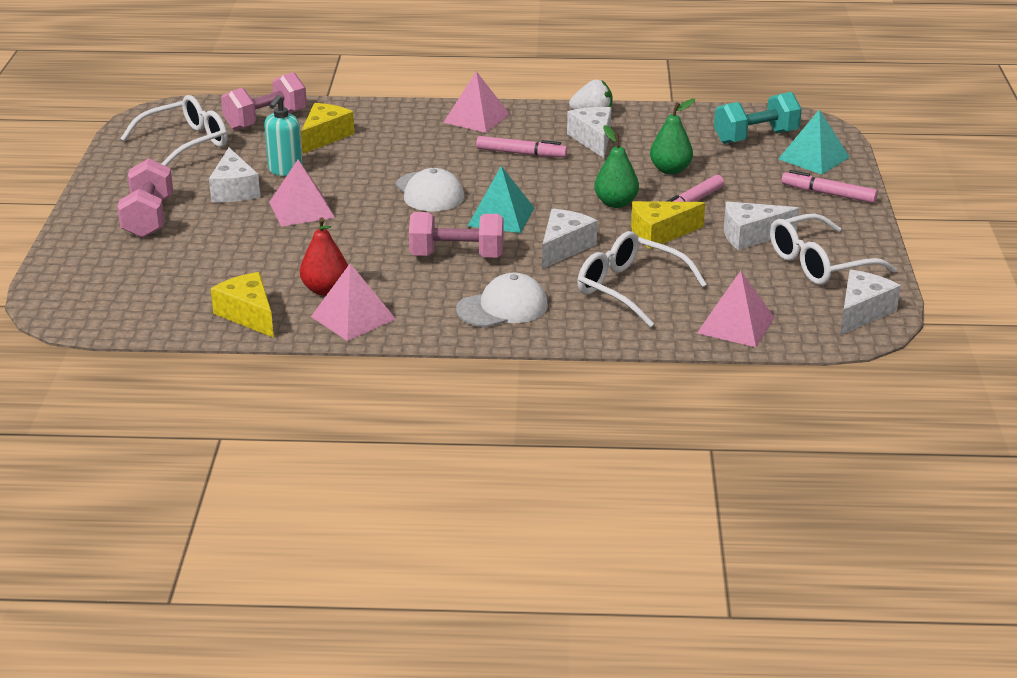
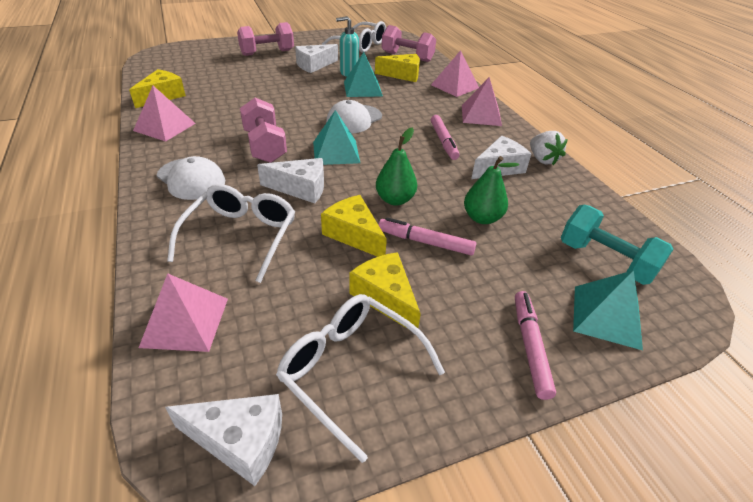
camera: 65 degrees right, 10 degrees up
(301, 209) = (302, 86): pink pyramid -> pink pyramid (454, 86)
(325, 289) = (200, 111): red pear -> none
(345, 171) = (362, 88): none -> turquoise pyramid
(751, 236) = (385, 297): white cheese -> yellow cheese

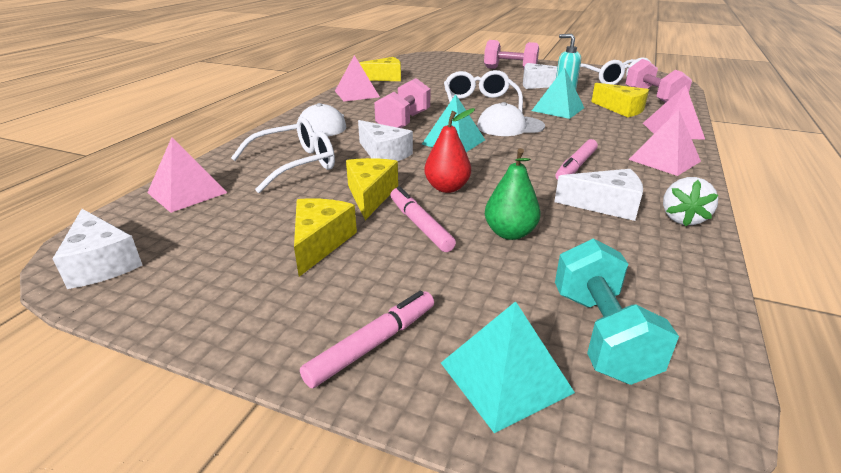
camera: 45 degrees right, 10 degrees down
(350, 370) = (218, 268): white glasses -> white glasses (479, 103)
(395, 199) = (447, 188): green pear -> red pear

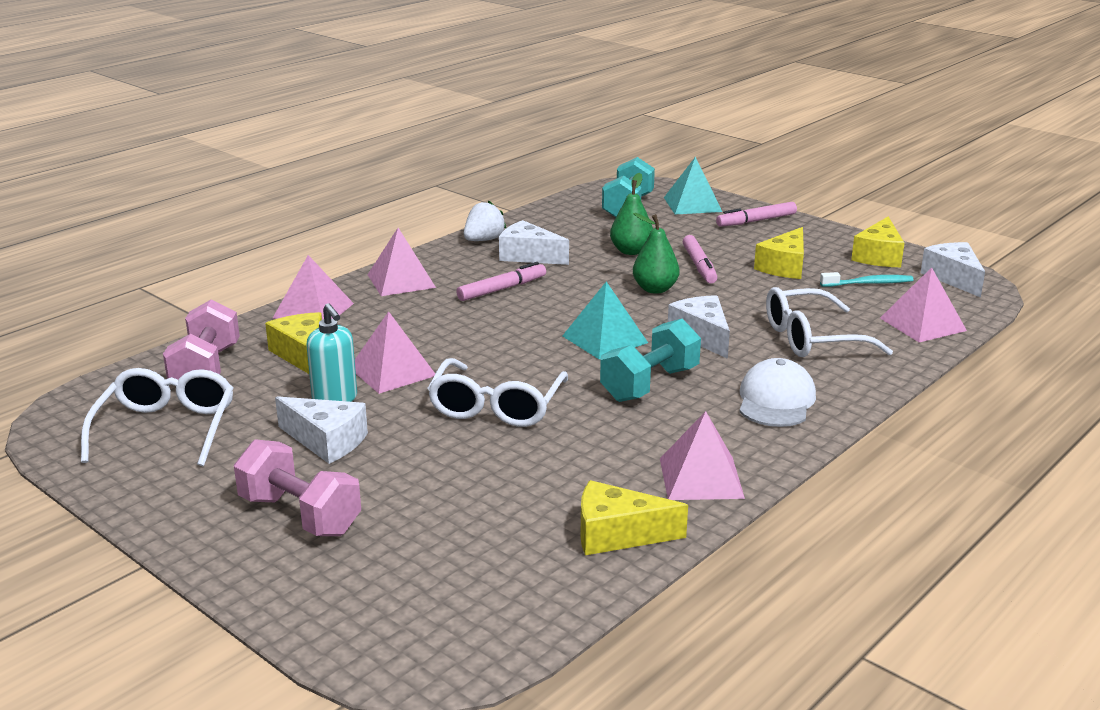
camera: 160 degrees left, 5 degrees down
(221, 234) = (869, 283): none -> turquoise toothbrush
(370, 195) = (733, 294): yellow cheese -> yellow cheese (878, 256)
(403, 122) = (650, 384): pink dumbbell -> turquoise dumbbell
(447, 188) = (655, 289): red pear -> green pear
(510, 126) = (506, 351): white cap -> none
(558, 109) = (392, 371): turquoise pyramid -> pink pyramid

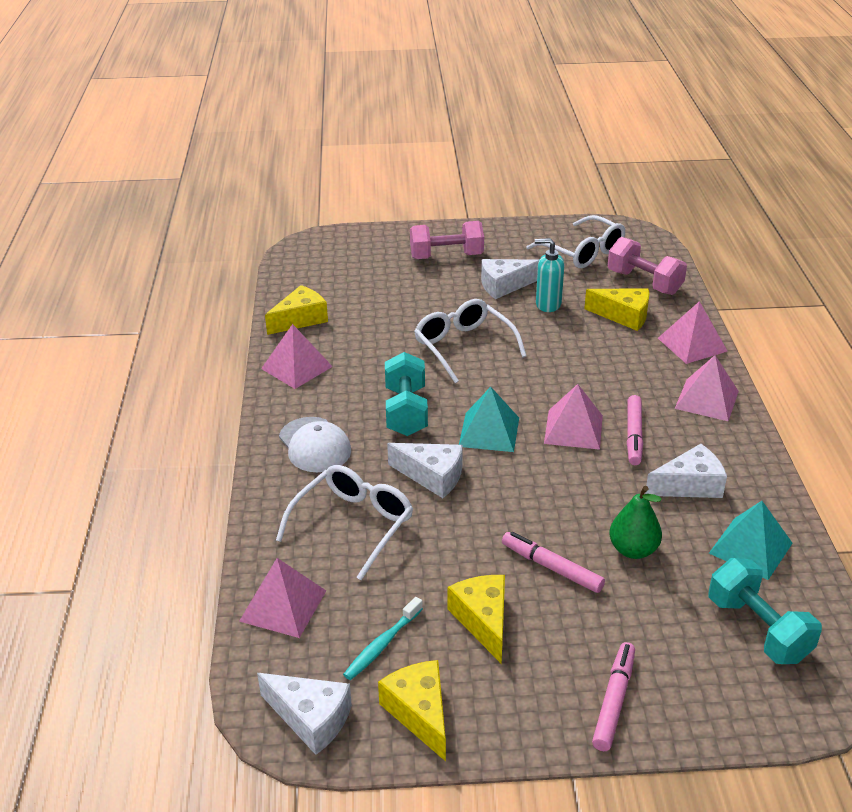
camera: 135 degrees right, 10 degrees up
(392, 371) = (557, 334): pink pyramid -> pink pyramid (573, 429)
(484, 240) = (757, 482): white strawberry -> none
(655, 289) = (537, 508): green pear -> none
(692, 204) = (718, 690): turquoise pyramid -> turquoise pyramid (750, 548)

